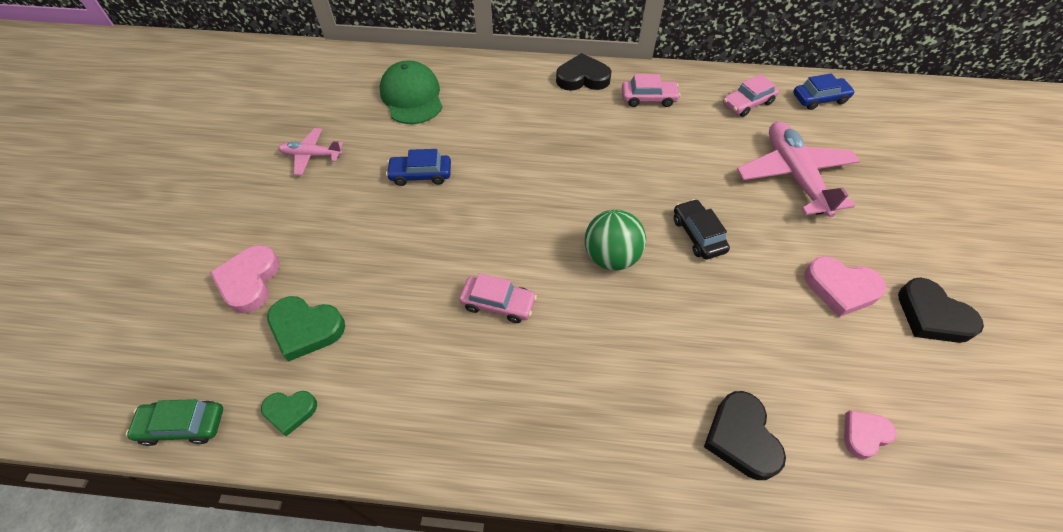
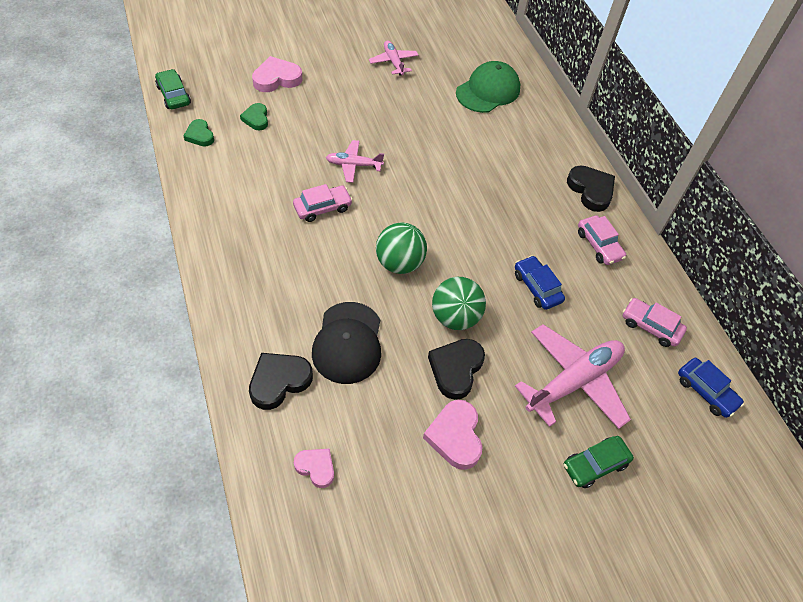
camera: 60 degrees right, 0 degrees up
(306, 329) = (256, 119): green heart -> green heart, size x0.63
(420, 175) = (412, 125): blue car -> blue car (537, 287)
(448, 249) = (353, 165): none -> pink plane
(498, 303) = (322, 208): pink car -> pink car turned 105 degrees counterclockwise
(697, 235) = (455, 317): black car -> green ball
(704, 344) = (348, 343): none -> black cap
(882, 196) = (595, 465): none -> green car
(932, 315) = (463, 518): black heart -> black heart (456, 369)

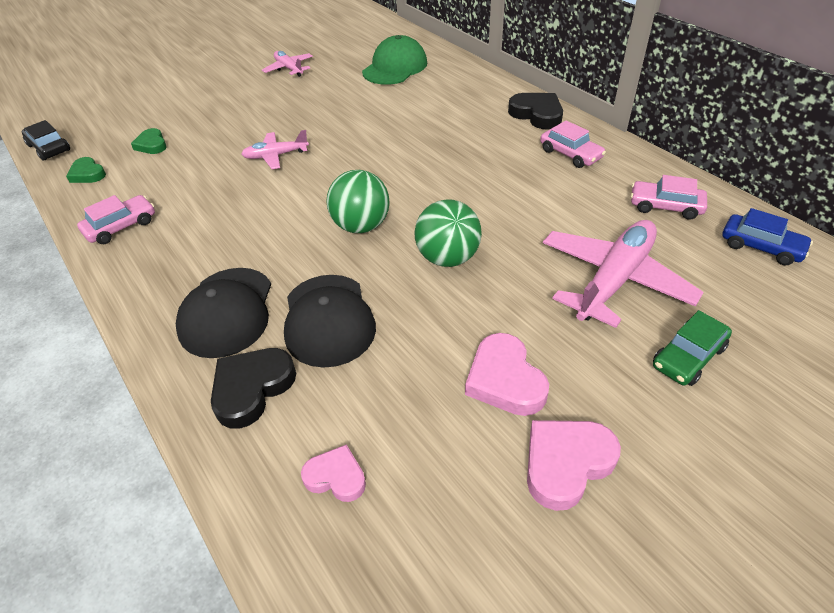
camera: 10 degrees left, 10 degrees down
(173, 95) = (49, 148): green car -> black car
(277, 78) = (166, 108): pink heart -> pink heart (566, 463)
(277, 310) = (227, 312): none -> black cap
(322, 208) = (252, 200): pink car -> pink car (121, 226)
(456, 369) = (472, 308): black heart -> none
(537, 287) = (525, 206): blue car -> none

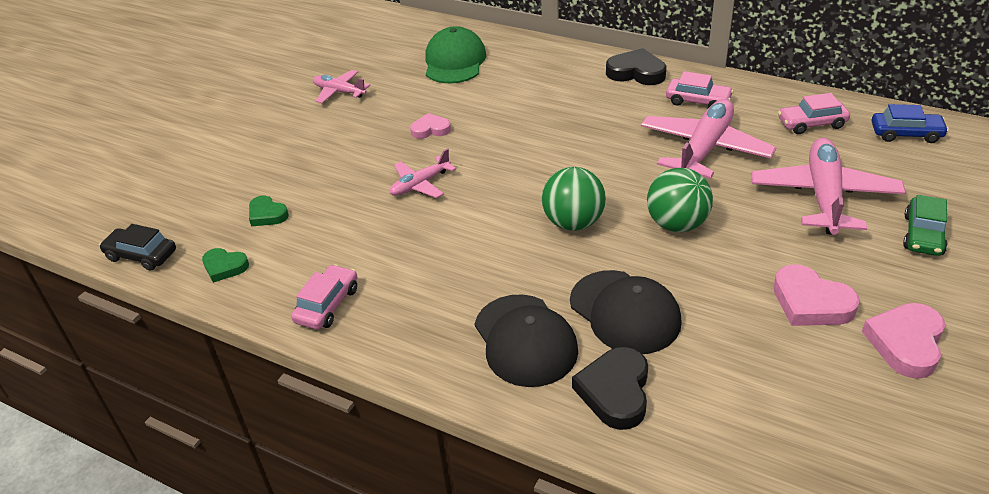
camera: 25 degrees left, 5 degrees down
(336, 477) = (751, 425): pink heart -> pink heart (430, 129)
(536, 199) = (704, 149): none -> pink plane

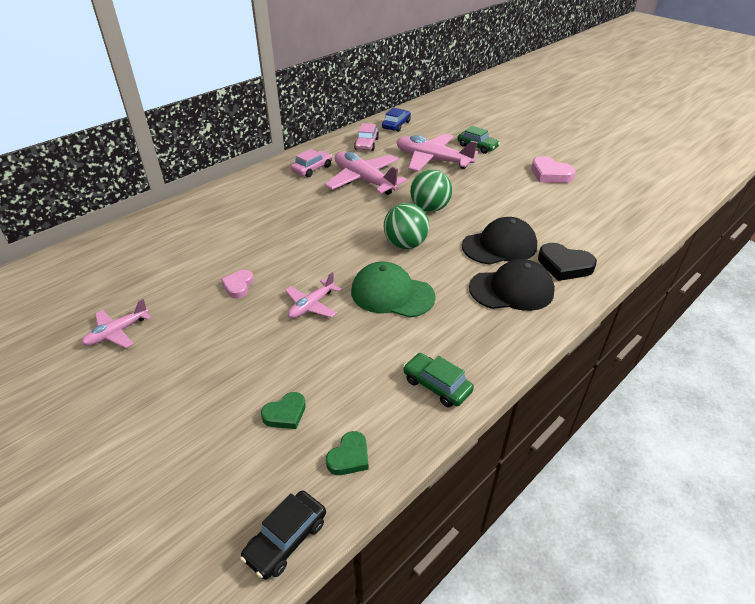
camera: 75 degrees left, 0 degrees up
(327, 305) = (436, 385): pink car -> green car
(420, 184) = (311, 305): pink plane -> pink plane turned 60 degrees clockwise
(454, 61) = (147, 253): green cap -> green cap (392, 294)
(636, 72) = (257, 180): black heart -> none
(811, 302) = (514, 188): pink heart -> none

